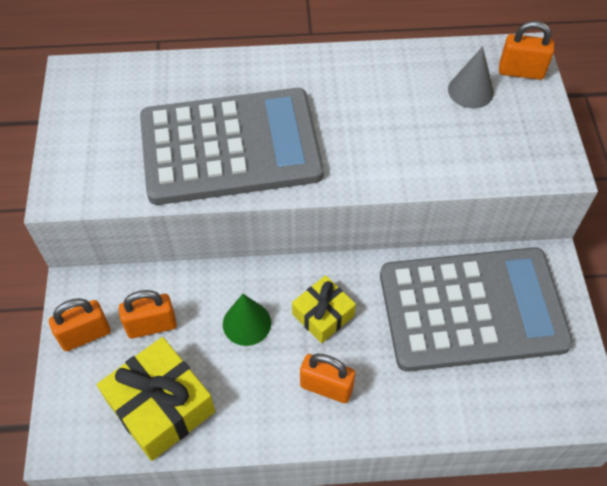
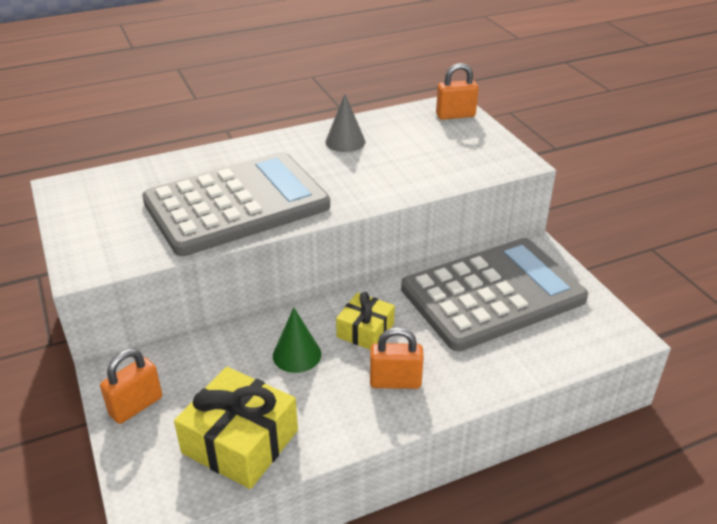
camera: 20 degrees left, 20 degrees down
(151, 326) = (203, 381): orange padlock -> none
(470, 91) = (423, 133): grey cone -> grey cone (345, 141)

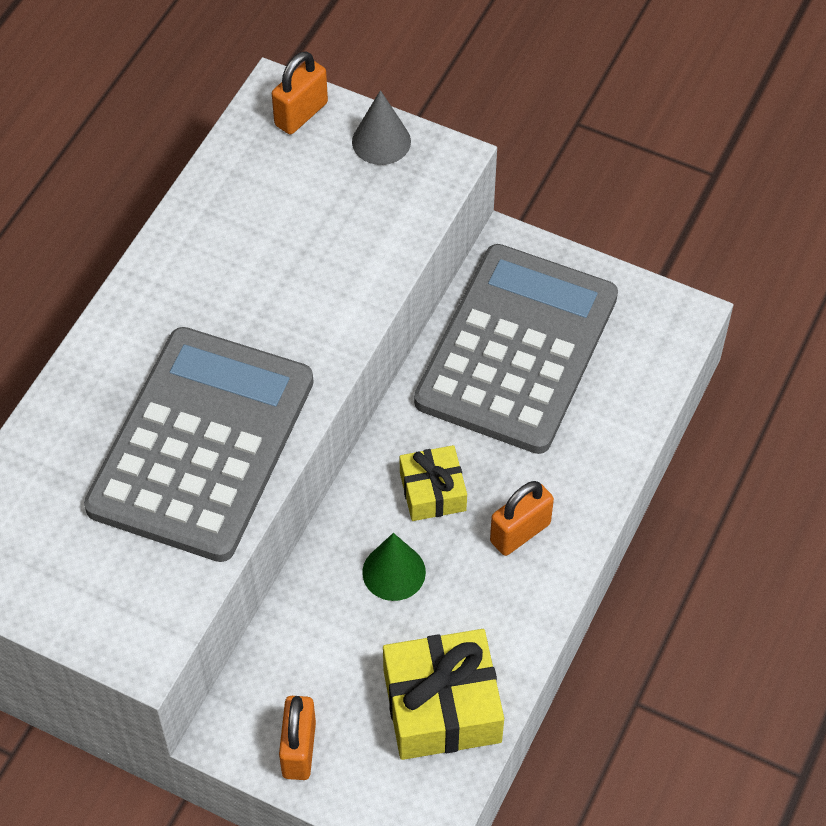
camera: 40 degrees left, 20 degrees up
(345, 141) = (215, 252): grey cone -> grey cone (381, 141)

